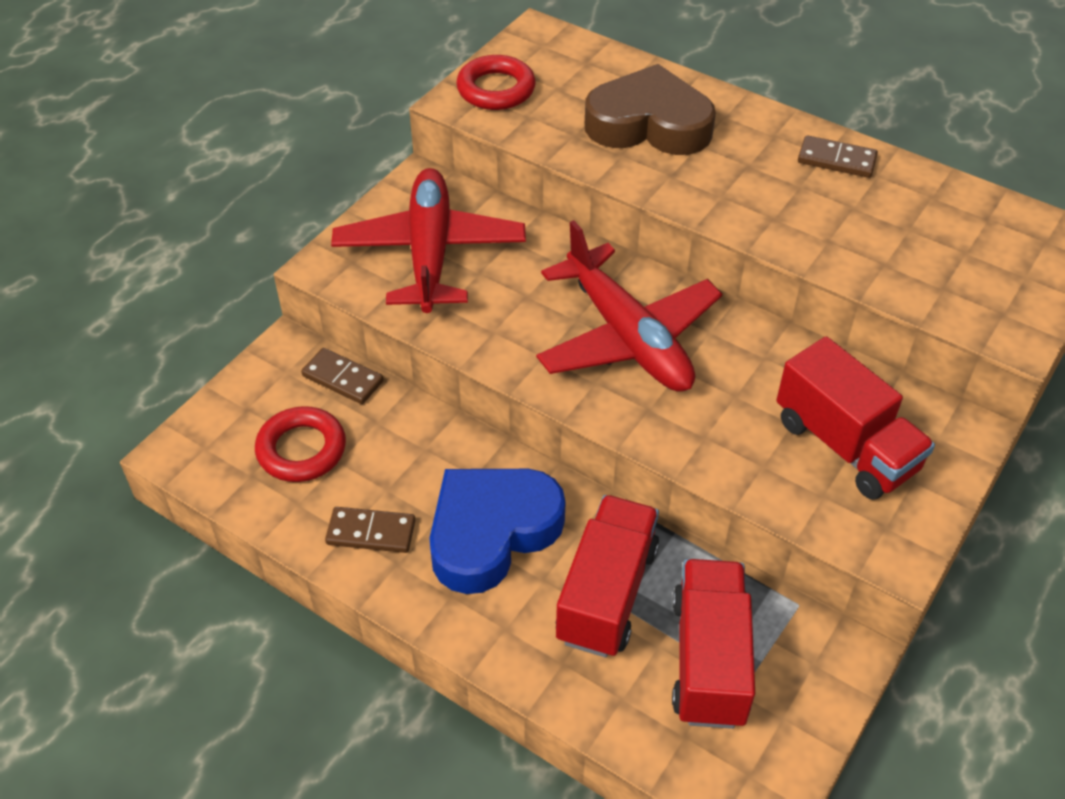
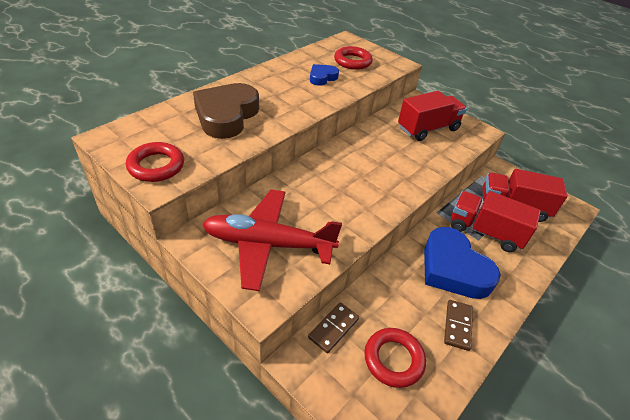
camera: 85 degrees left, 5 degrees down
(628, 337) = (357, 175): red plane -> none
(836, 160) = (281, 72): brown domino -> none
(853, 217) = (322, 77): none -> blue heart
(959, 255) = (352, 61): none -> red ring

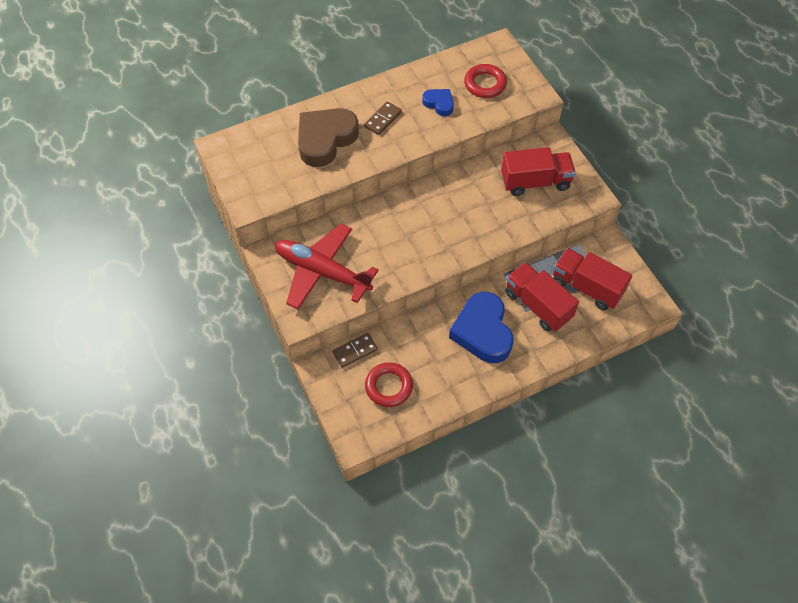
camera: 25 degrees right, 15 degrees up
(156, 166) = (251, 185): red ring -> none
(322, 77) = (439, 104): blue heart -> blue heart turned 60 degrees clockwise
(457, 326) = (455, 378): brown domino -> brown domino (383, 119)

